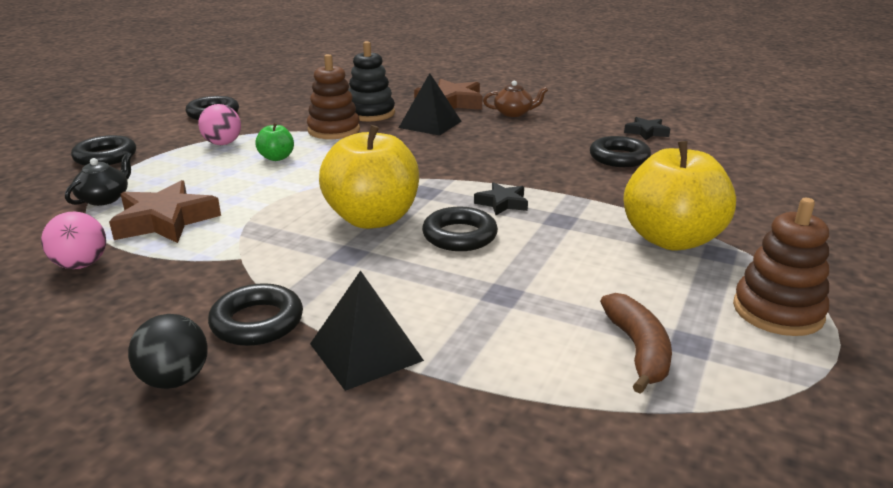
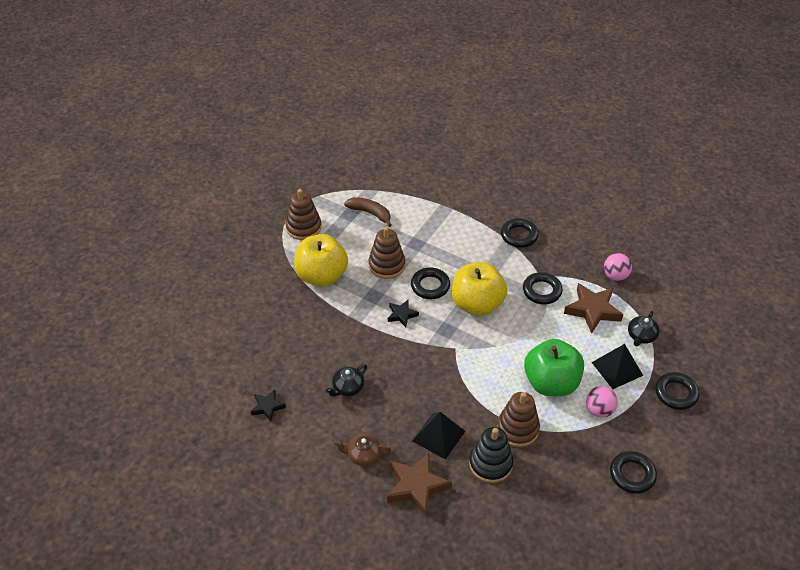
camera: 175 degrees left, 20 degrees up
(175, 379) = (540, 211): black ball -> none
(277, 158) = (551, 383): green apple -> green apple, size x2.19
(366, 352) = (473, 219): black pyramid -> black pyramid (617, 368)
(553, 259) = (387, 265): none -> brown stacking toy
(555, 146) = (347, 387): none -> black teapot
(619, 158) = (308, 366): black ring -> black ring (542, 291)
(638, 350) = (370, 213): brown banana -> brown banana turned 120 degrees clockwise

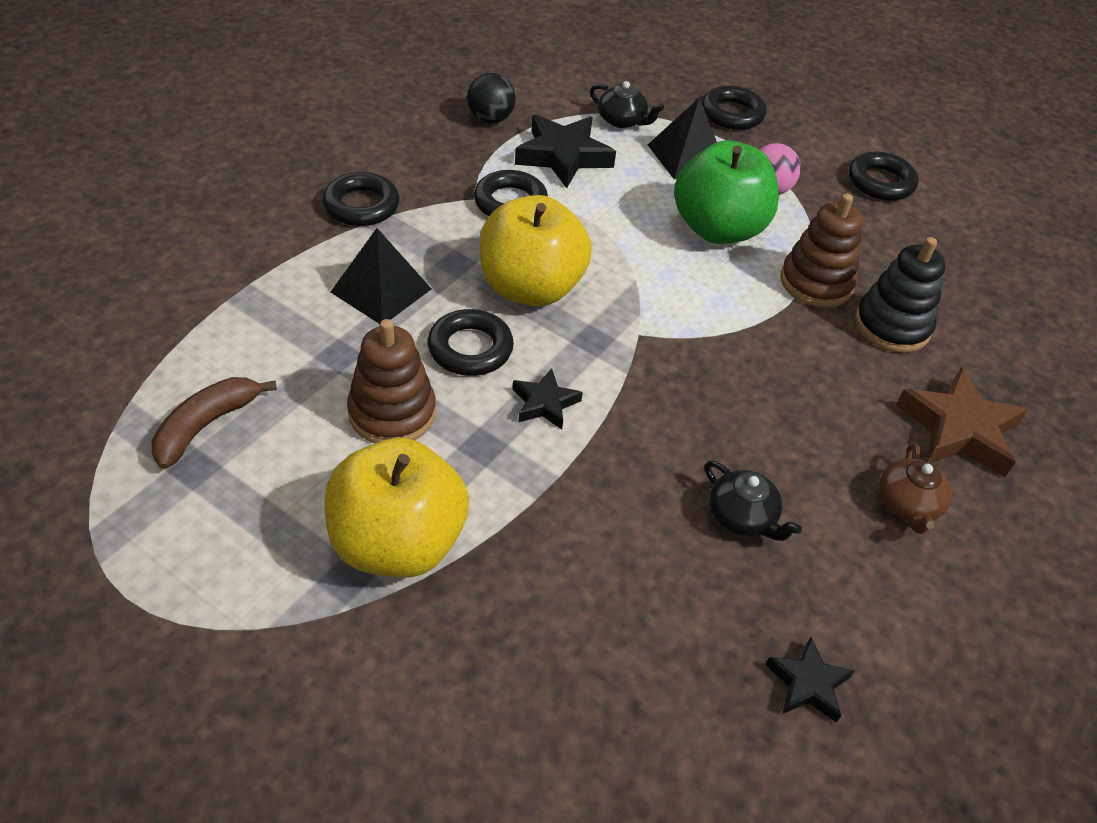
camera: 90 degrees left, 0 degrees up
(303, 227) = (206, 573): brown stacking toy -> none
(438, 436) = (845, 385): black pyramid -> black pyramid (381, 290)
(592, 310) = (563, 156): brown star -> black star
(615, 276) = (490, 119): pink ball -> black ball

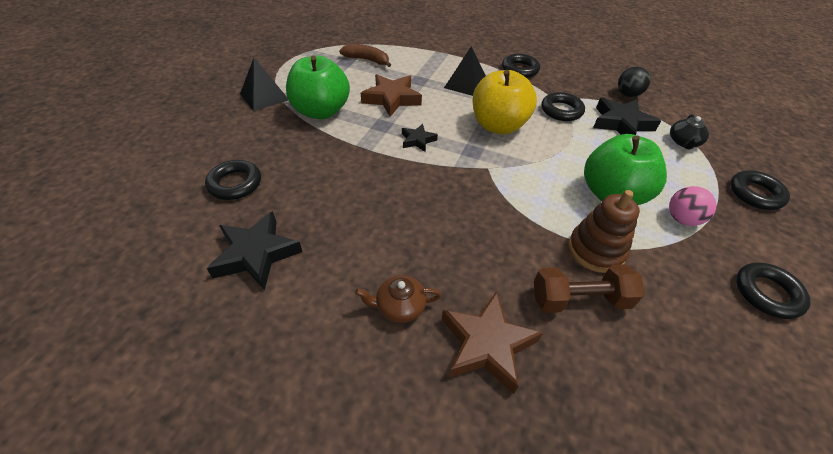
camera: 80 degrees right, 0 degrees up
(392, 413) = (392, 99): brown stacking toy -> brown star
(398, 543) = (321, 111): yellow apple -> green apple
(470, 348) = (443, 113): black ring -> black ring (235, 184)
(687, 156) = (676, 174): black pyramid -> black pyramid (264, 96)
(742, 517) = (365, 221): black teapot -> none
(808, 683) = (256, 254): black star -> black star, size x1.79
(892, 326) = (579, 299): black stacking toy -> brown dumbbell

